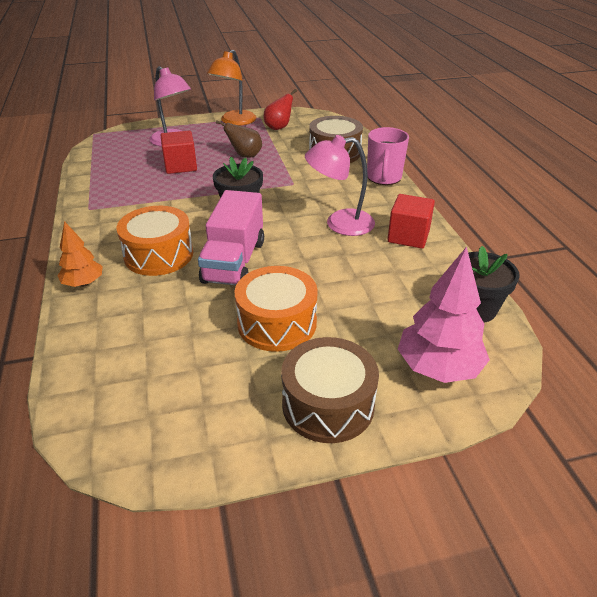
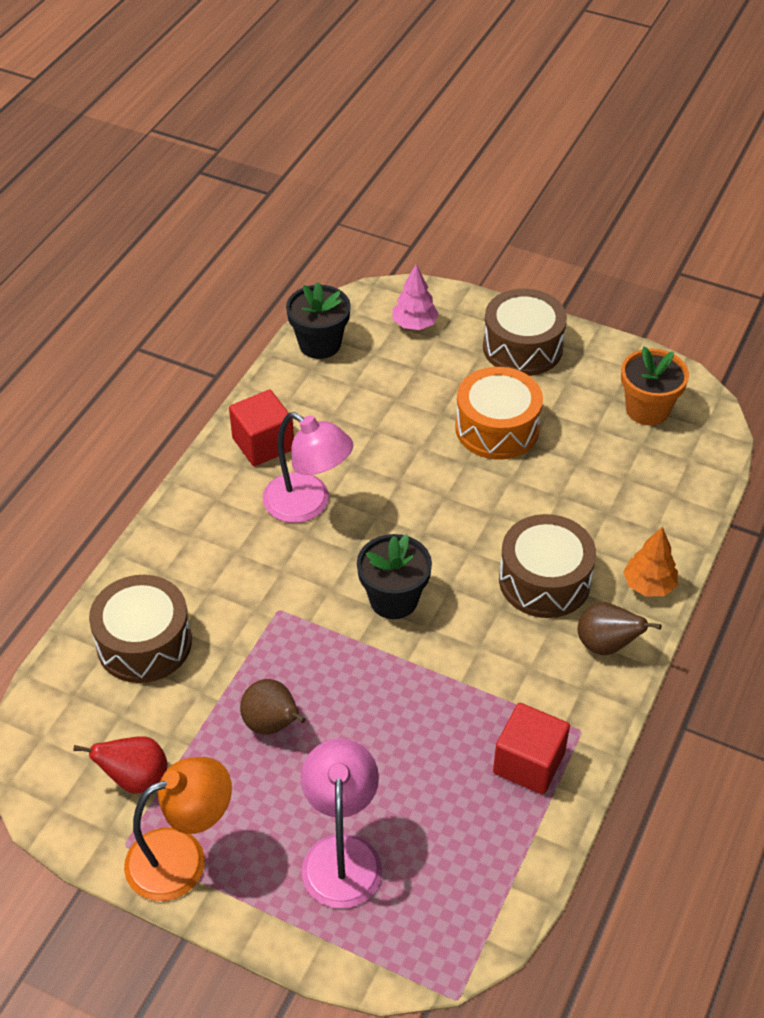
camera: 140 degrees left, 10 degrees up
(96, 244) = (606, 645): none -> brown pear
(159, 255) = (544, 580): orange drum -> brown drum
(161, 412) = (647, 409): none -> orange flower pot
(180, 166) = (387, 761): red cube -> red cube (529, 763)
(234, 261) = (473, 520): pink truck -> none
(384, 178) = (158, 546): pink mug -> none
(438, 368) = (414, 324): pink tree -> pink tree, size x0.59

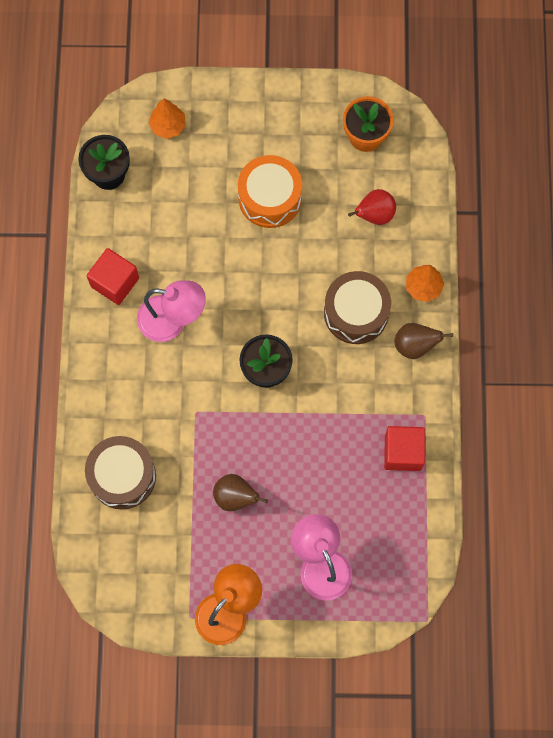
camera: 25 degrees left, 25 degrees up
(136, 779) = (171, 572): red pear -> red pear (374, 215)
(414, 324) = (168, 126): pink tree -> orange tree
(522, 347) = (255, 115): brown drum -> none

